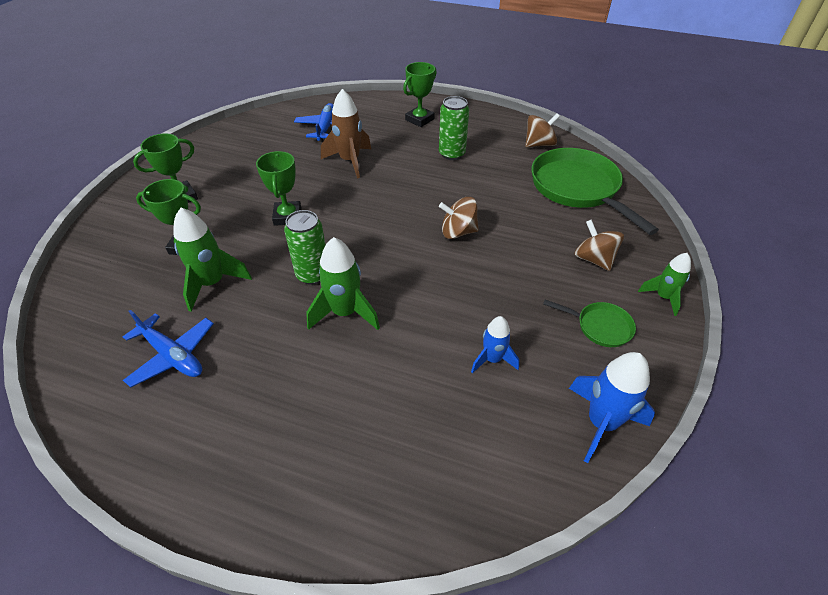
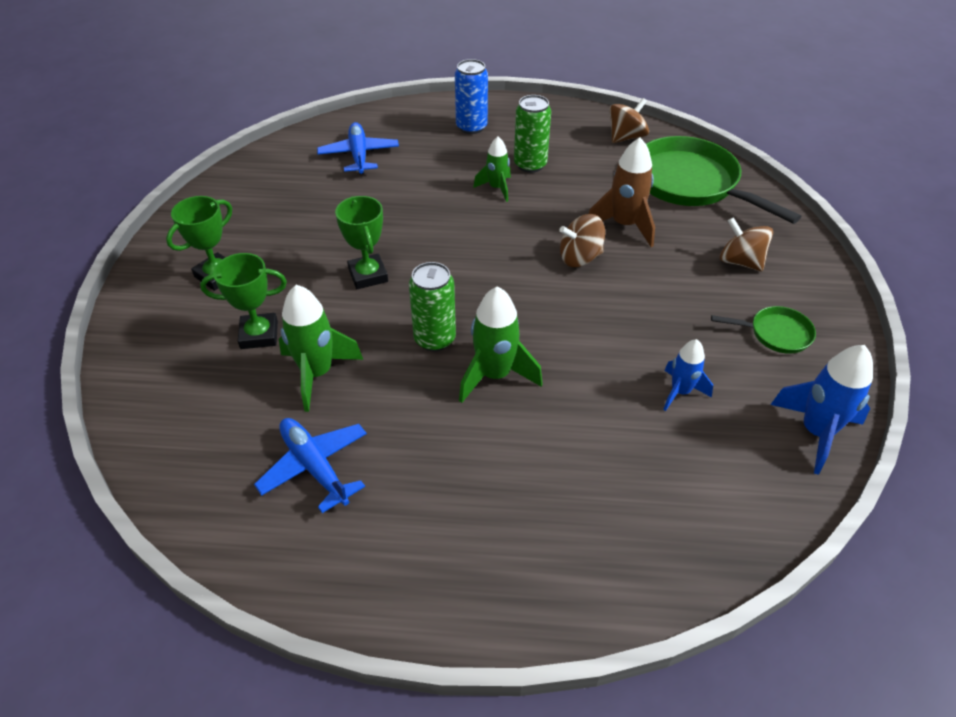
camera: 15 degrees left, 0 degrees up
(172, 355) = (314, 467): blue plane -> blue plane turned 150 degrees counterclockwise
(350, 161) = (411, 193): brown rocket -> brown rocket (624, 225)
(419, 119) = (471, 127): green trophy -> blue can
(663, 297) = (826, 289): green rocket -> green rocket (496, 188)

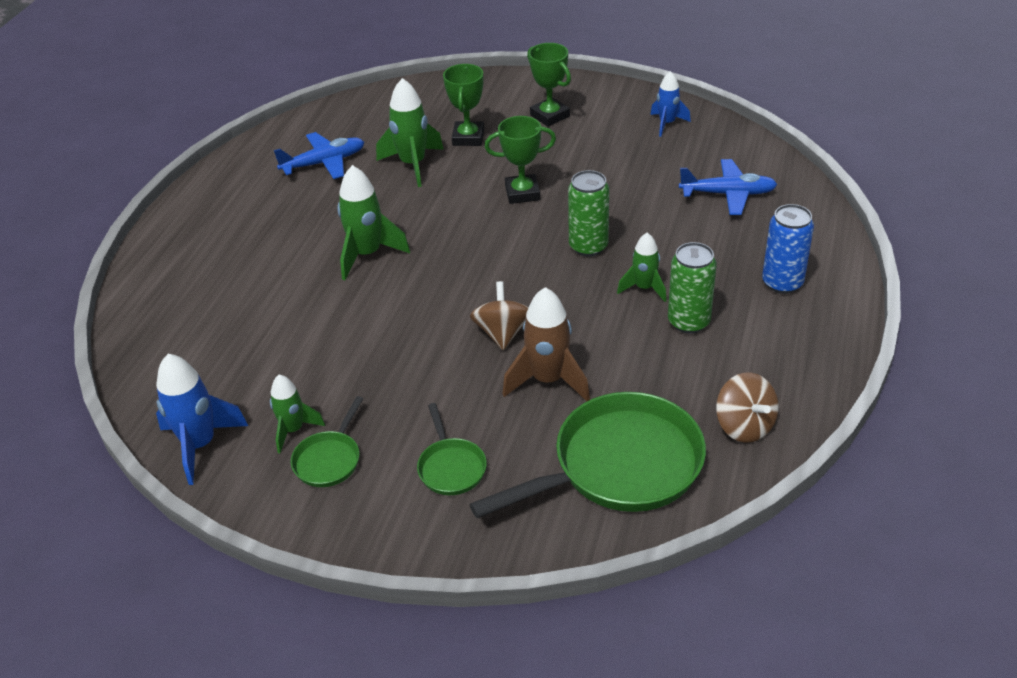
camera: 105 degrees right, 5 degrees down
(434, 339) = (424, 225): green can -> green can (588, 246)
(680, 392) = (292, 364): blue rocket -> blue rocket (667, 124)
(740, 262) = (451, 467): brown spinning top -> green pan
(759, 367) = (293, 430): none -> green rocket

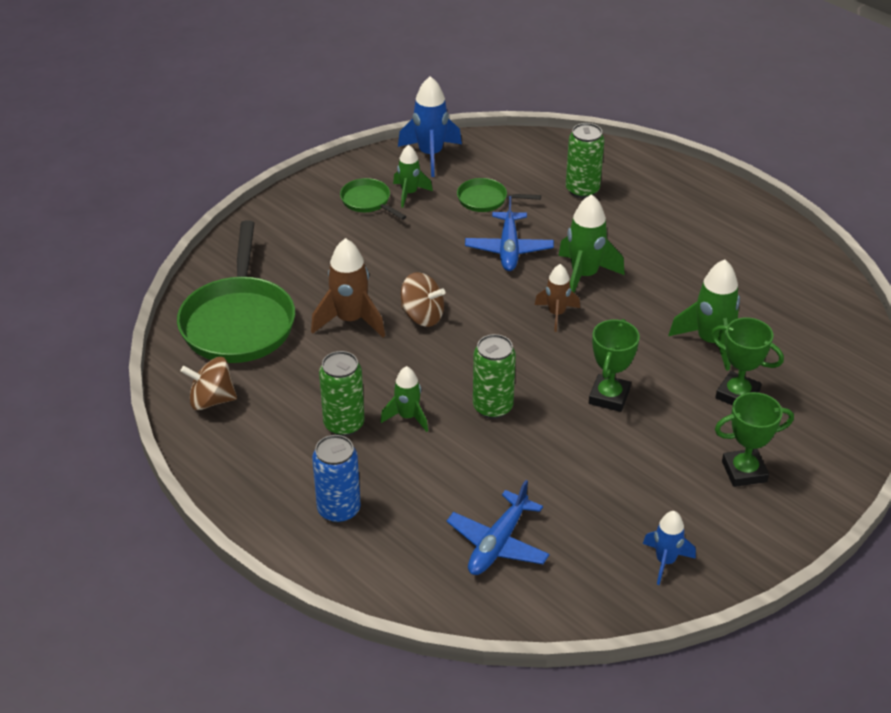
camera: 115 degrees right, 0 degrees up
(218, 301) = (582, 190): none -> green can
(324, 163) = (752, 288): blue plane -> blue plane (509, 249)
(436, 252) = (556, 314): none -> brown rocket
(451, 467) = (312, 248): green pan -> green pan (486, 199)

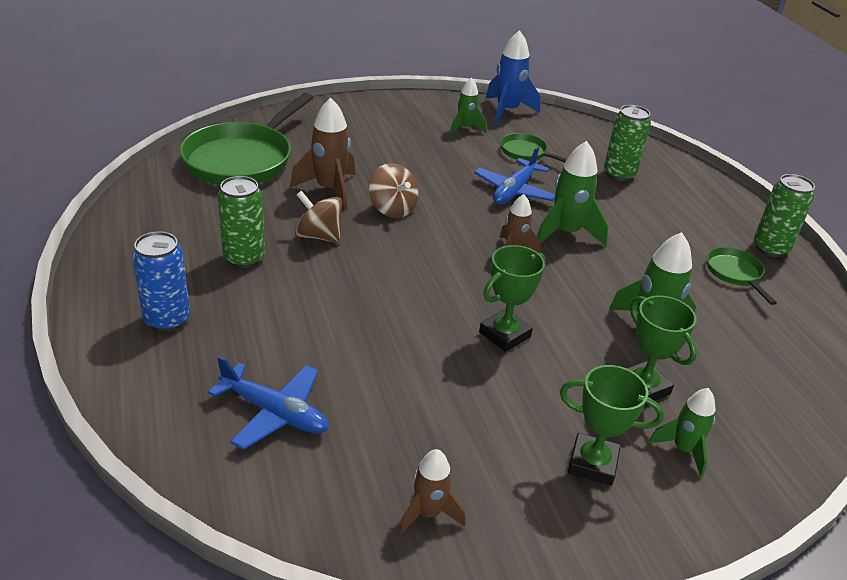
camera: 25 degrees right, 5 degrees down
(211, 400) = (162, 200): brown spinning top -> brown spinning top (318, 236)
(368, 201) = (426, 122): green pan -> green pan (735, 273)
(407, 417) = (303, 274): green rocket -> green rocket (683, 449)
(492, 407) = (385, 298): green can -> green can (770, 248)
(498, 543) = (275, 413): blue plane -> blue plane turned 120 degrees counterclockwise
(665, 561) = (428, 513): blue rocket -> brown rocket

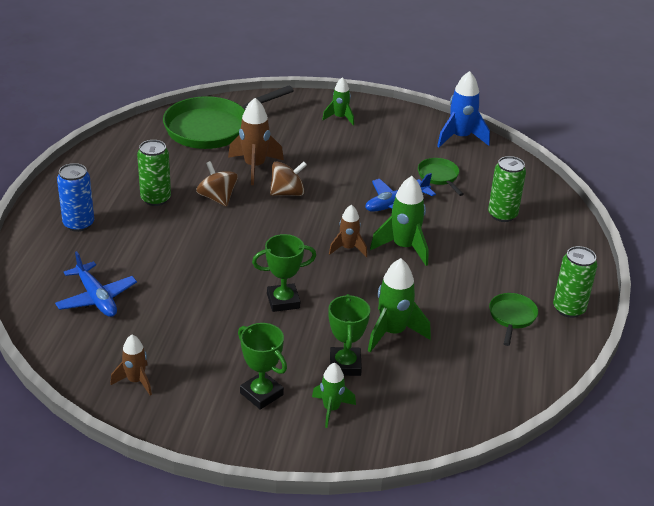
camera: 30 degrees right, 0 degrees up
(392, 209) = (287, 193): brown spinning top -> brown spinning top turned 105 degrees counterclockwise
(465, 128) = (408, 144): green rocket -> green rocket (340, 118)

